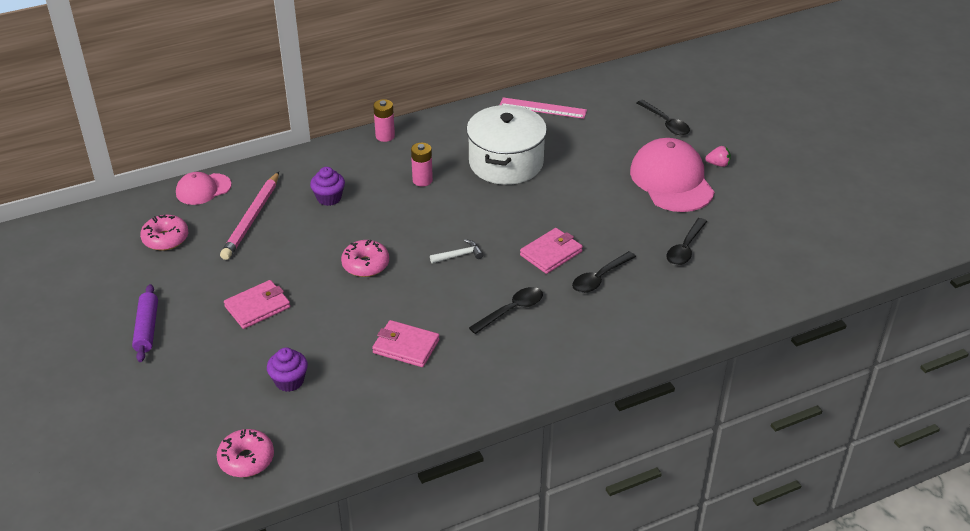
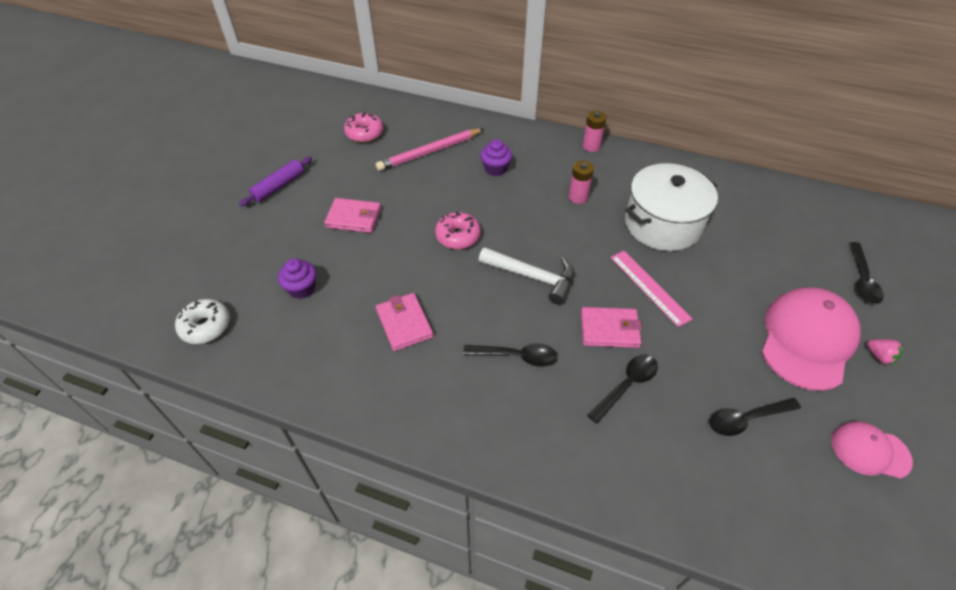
camera: 45 degrees right, 10 degrees up
(203, 189) = (427, 114): pink cap -> pink cap (870, 451)
(246, 459) = (206, 326): pink donut -> white donut
(459, 255) = (533, 277): white hammer -> white hammer, size x1.86
(543, 108) = (749, 196): pink ruler -> pink ruler (649, 287)
(599, 278) = (626, 385): black spoon -> black spoon turned 135 degrees clockwise

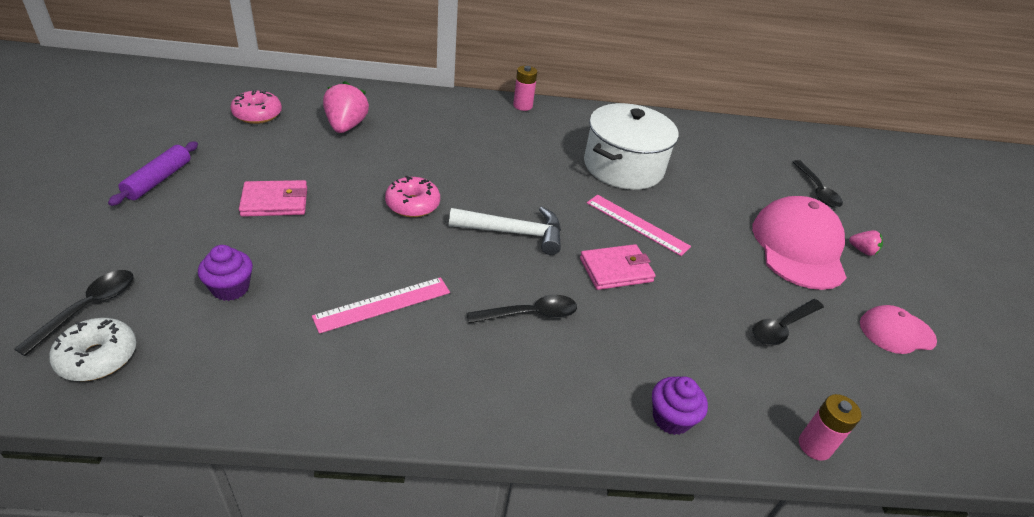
camera: 25 degrees left, 10 degrees down
(404, 323) = (383, 304): pink wallet -> pink ruler
(429, 152) = (346, 126): pink pencil -> pink strawberry
(495, 169) = (429, 135): purple cupcake -> purple cupcake (671, 418)
(578, 197) = (529, 152): pink battery -> pink battery (814, 446)
(626, 385) = (657, 320): black spoon -> black spoon (88, 308)

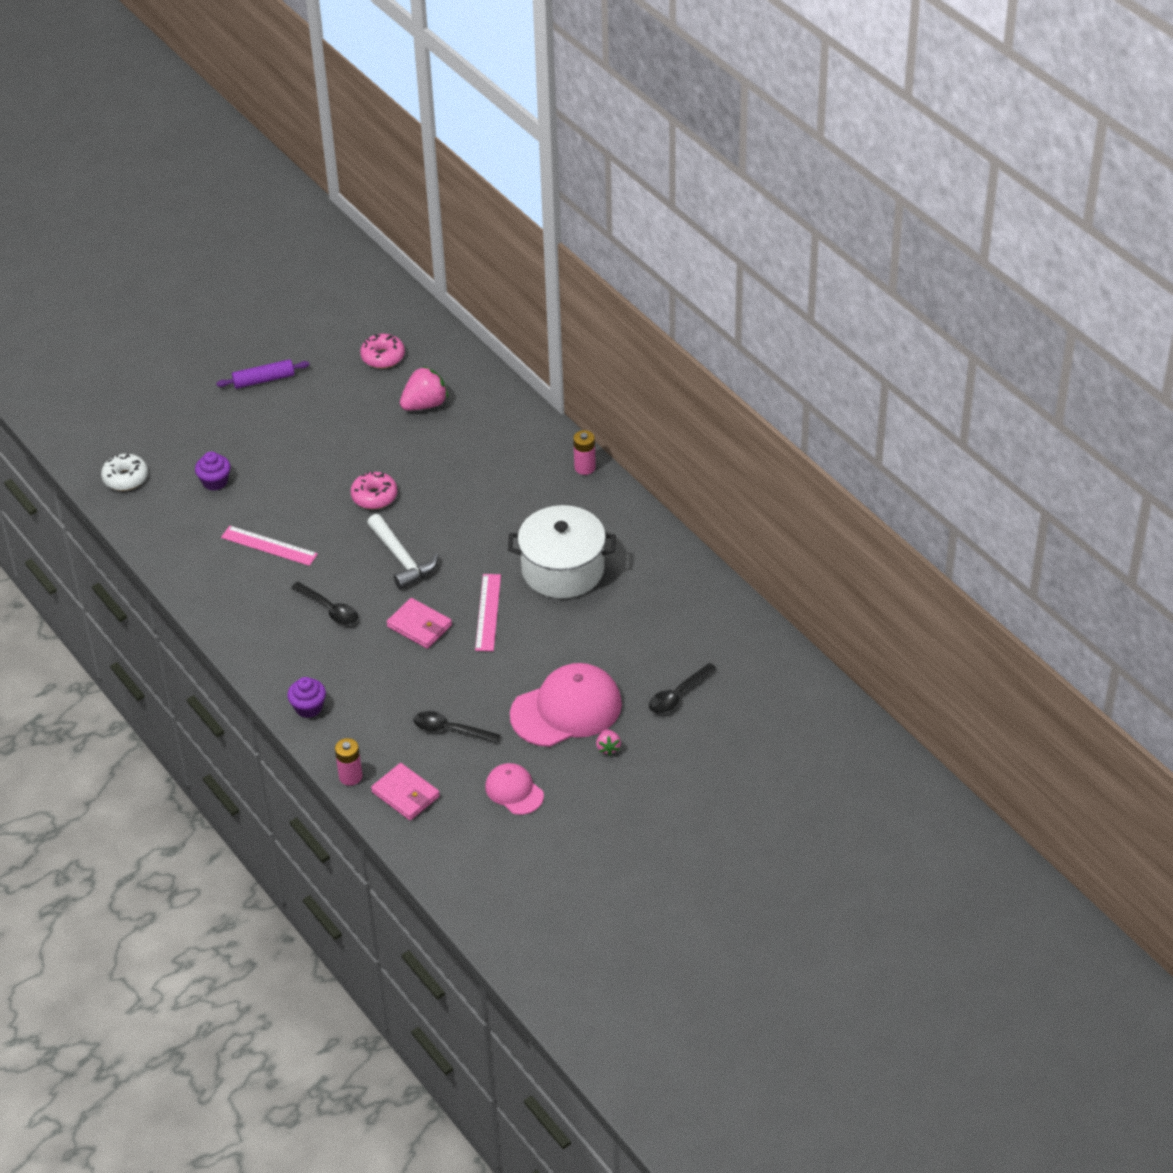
camera: 60 degrees right, 5 degrees up
(88, 308) = (147, 447): black spoon -> none
(275, 202) = (303, 439): pink wallet -> pink wallet (405, 794)

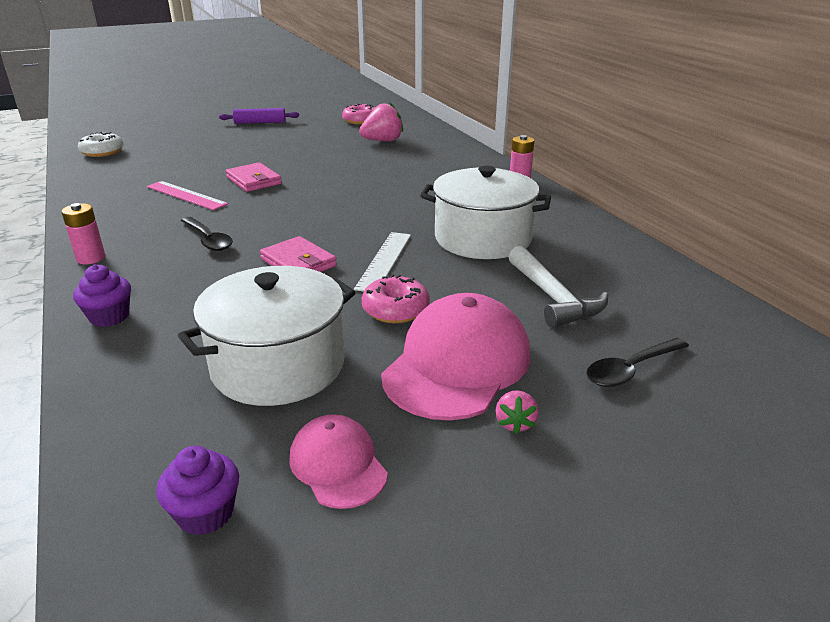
camera: 10 degrees right, 15 degrees down
(215, 482) = (174, 160): purple cupcake -> purple cupcake (205, 513)
(350, 776) = (95, 402): pink battery -> pink battery (91, 258)
(374, 496) = (308, 178): pink donut -> pink donut (395, 310)
(402, 559) = (310, 215): white hammer -> white hammer (553, 298)
(405, 794) = (157, 441): pink wallet -> pink wallet (253, 180)
(450, 730) = (278, 365): black spoon -> white pot
(488, 612) = (384, 261): pink ruler -> white ruler
(566, 709) = (457, 364): pink cap -> pink cap turned 45 degrees counterclockwise

